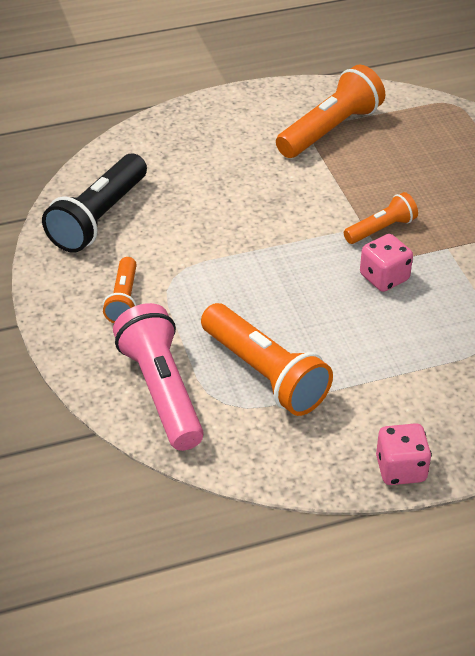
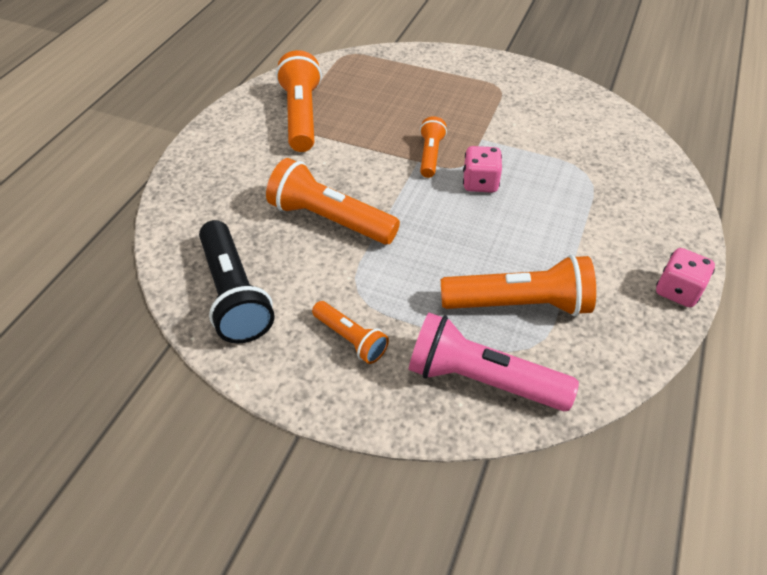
camera: 50 degrees left, 5 degrees up
(230, 218) = (330, 220): none -> orange flashlight

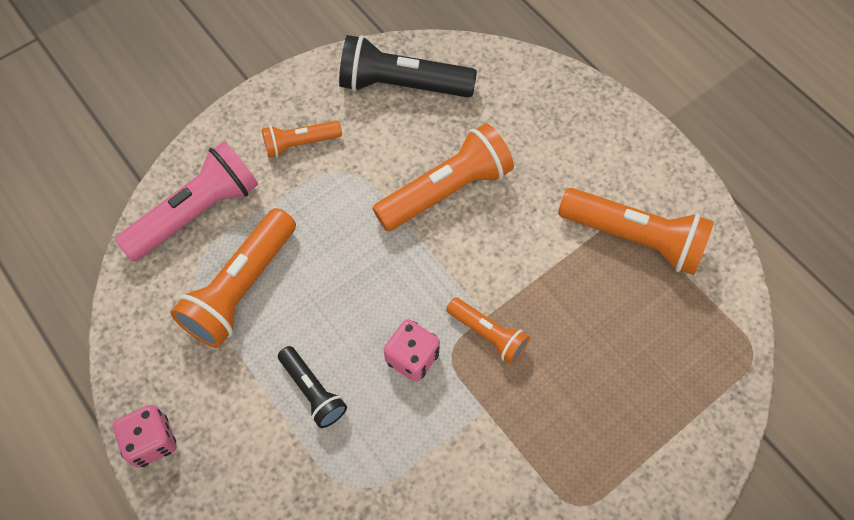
camera: 120 degrees right, 15 degrees up
(552, 221) = (313, 391): none -> black flashlight

